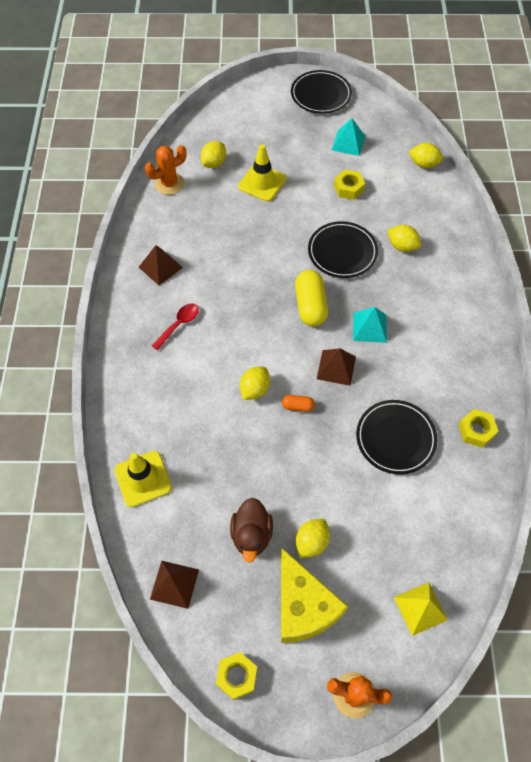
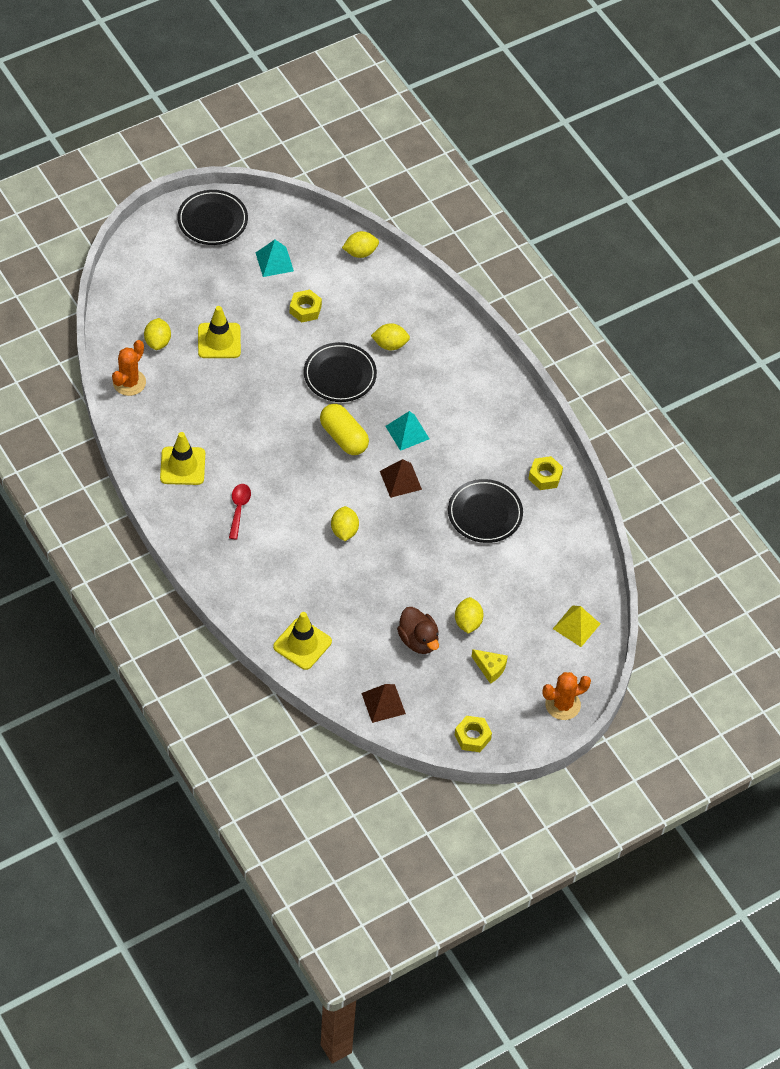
camera: 35 degrees left, 5 degrees down
(160, 267) = (182, 466): brown pyramid -> yellow traffic cone
(297, 406) = (389, 527): orange capsule -> none
(303, 606) = (490, 668): yellow cheese -> yellow cheese, size x0.48

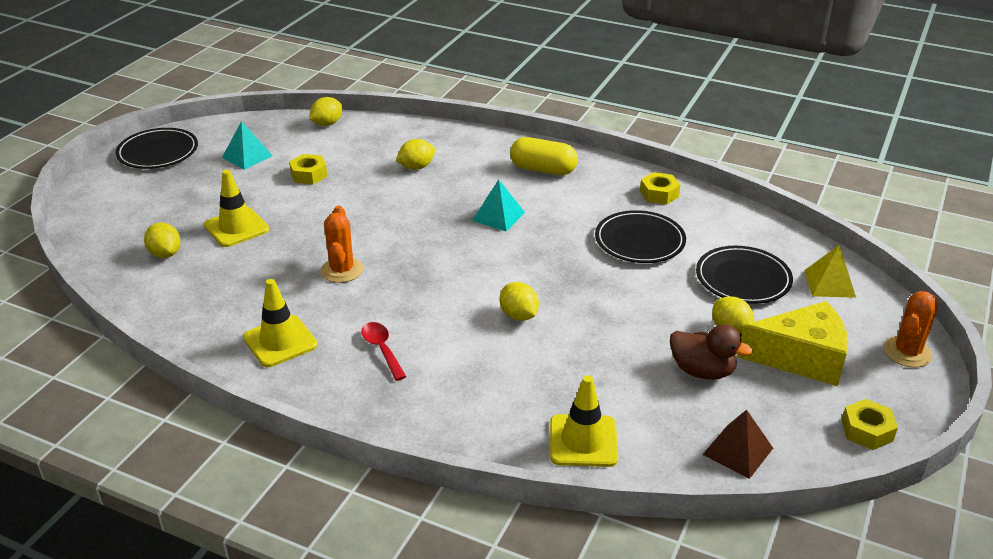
camera: 30 degrees left, 20 degrees down
(129, 382) = (155, 298): orange cactus -> orange cactus (342, 270)
(340, 375) = (388, 204): black plate -> black plate (743, 279)
(343, 437) = (439, 245): yellow capsule -> yellow capsule (543, 169)
(400, 480) = (531, 252): brown pyramid -> none
(490, 668) = (801, 358): yellow cheese -> yellow cheese, size x2.07

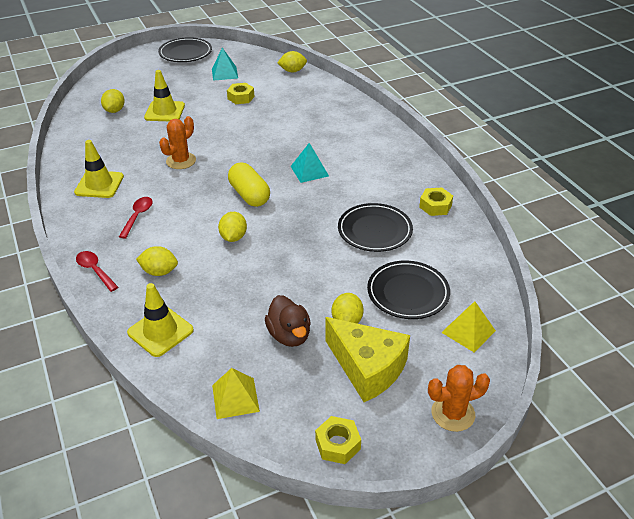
camera: 40 degrees right, 5 degrees up
(416, 167) = (305, 118): yellow lemon -> yellow lemon (159, 272)
(421, 428) = (95, 270): none -> red spoon
(543, 169) = (380, 154): yellow capsule -> yellow capsule (249, 195)
(737, 451) = (235, 398): brown pyramid -> yellow pyramid

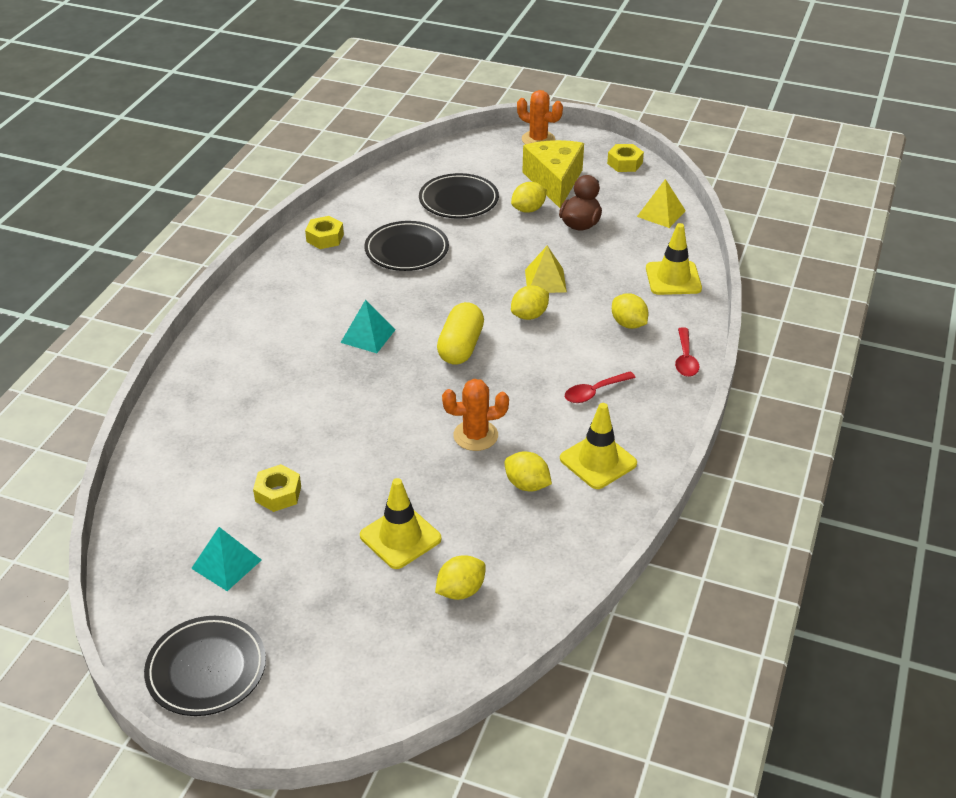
camera: 135 degrees left, 0 degrees up
(292, 71) = (142, 498): yellow lemon -> yellow lemon (527, 485)
(468, 331) = (459, 162): yellow pyramid -> yellow pyramid (545, 281)

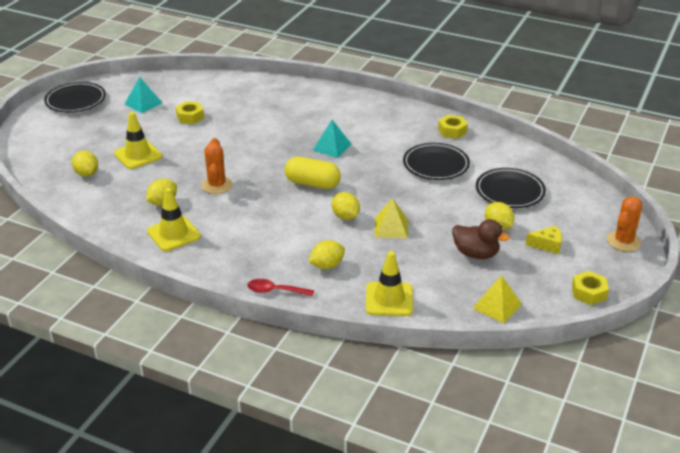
camera: 95 degrees right, 5 degrees down
(554, 181) = (547, 245): yellow cheese -> yellow cheese, size x0.48
(594, 392) = (247, 239): red spoon -> none

